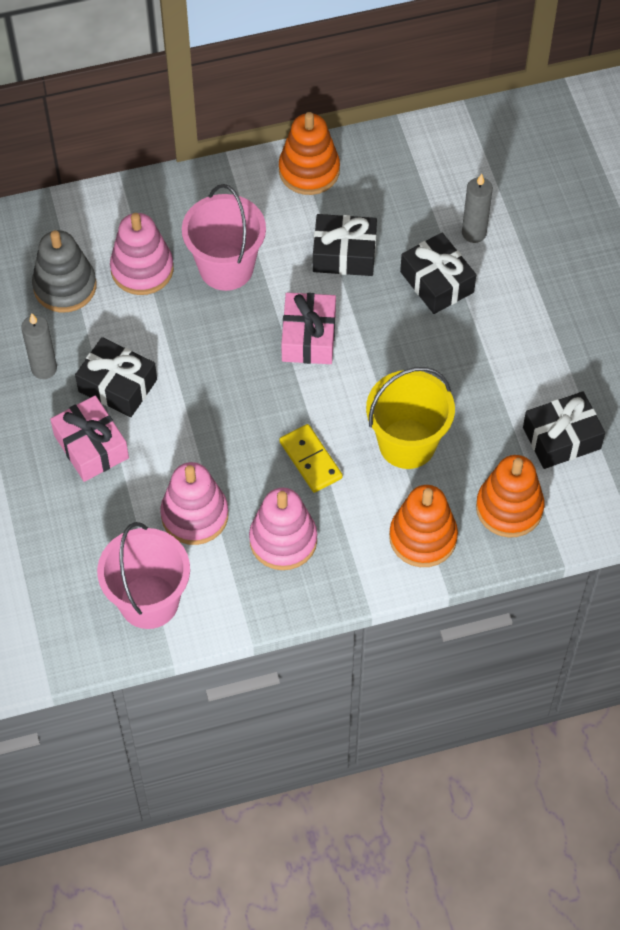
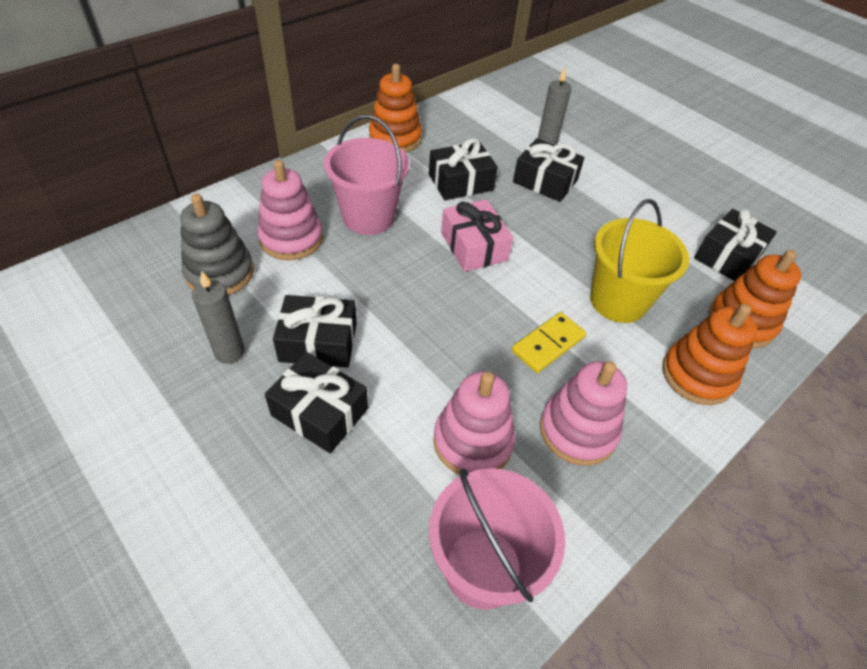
camera: 30 degrees left, 10 degrees down
(91, 446) = (319, 412): pink gift -> black gift
(311, 460) = (548, 344): yellow domino -> yellow domino turned 75 degrees counterclockwise

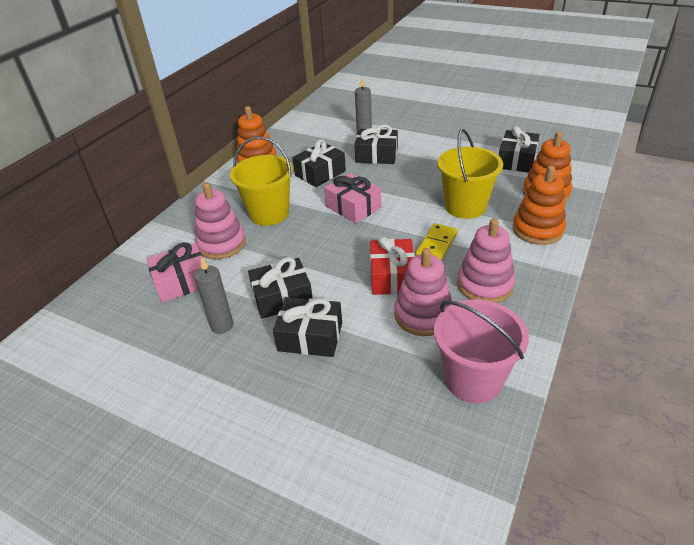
camera: 15 degrees left, 10 degrees down
(220, 273) = (182, 282): grey stacking toy -> pink gift
(368, 217) = (269, 213): pink bucket -> yellow bucket
(466, 368) = (392, 276): none -> red gift

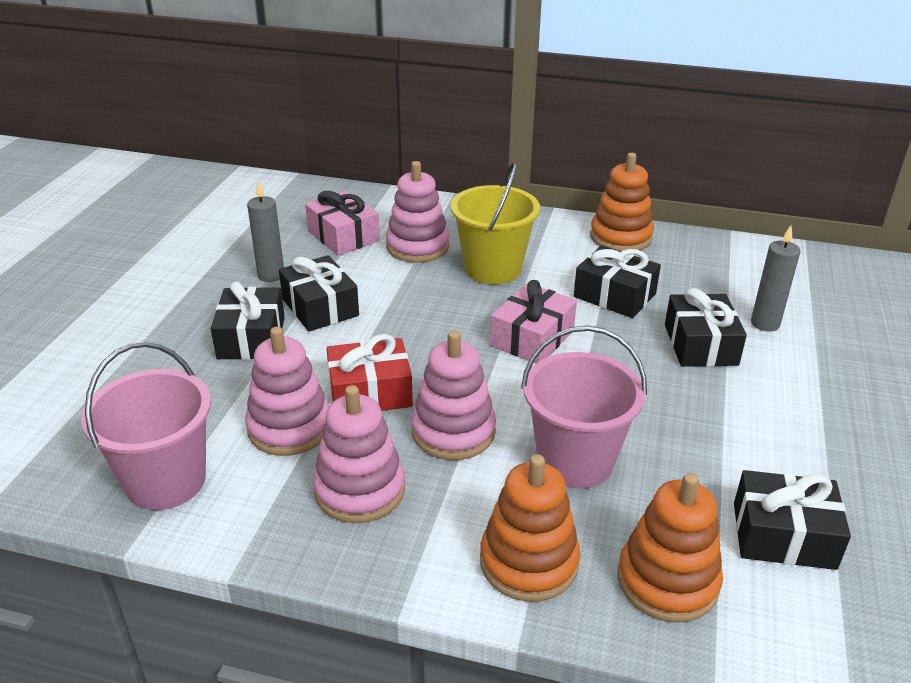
camera: 75 degrees right, 5 degrees down
(436, 245) = (453, 432): yellow domino -> pink stacking toy
(465, 206) = (575, 461): yellow bucket -> pink bucket

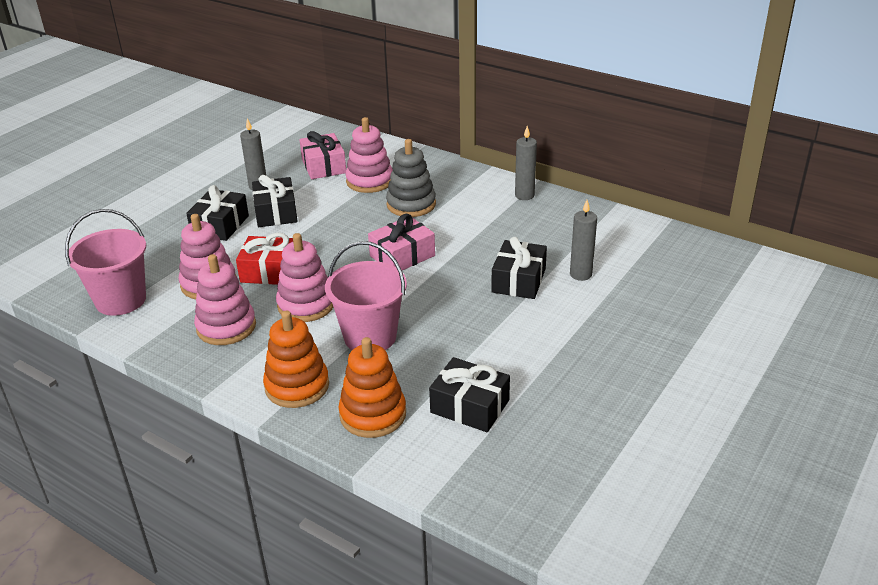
camera: 20 degrees right, 0 degrees up
(493, 269) = (411, 204): yellow bucket -> grey stacking toy
(614, 295) = (484, 237): black gift -> none
(620, 237) = (524, 195): orange stacking toy -> grey candle

